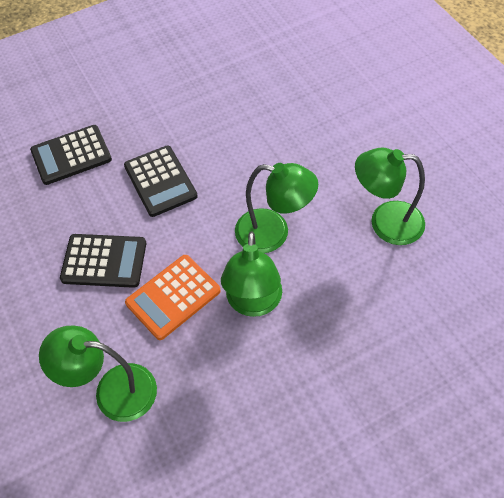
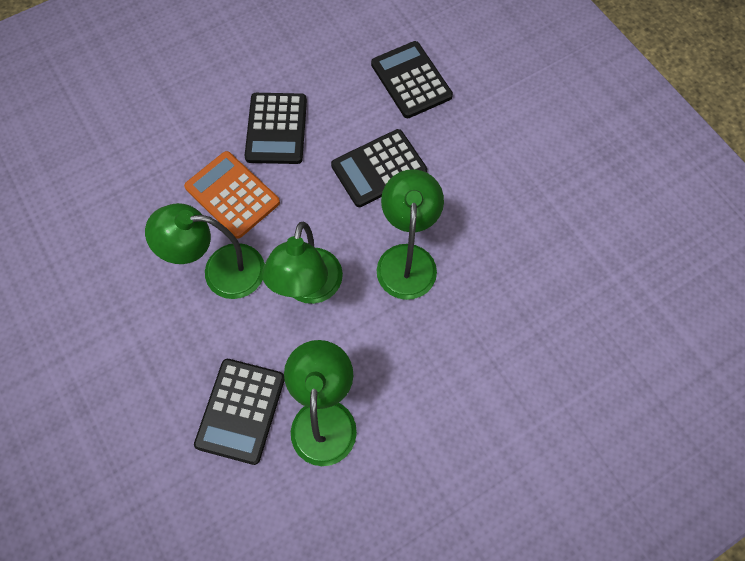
camera: 85 degrees right, 10 degrees up
(113, 391) = (137, 154): green lamp -> green lamp (407, 259)
(384, 282) = (241, 411): none -> black calculator

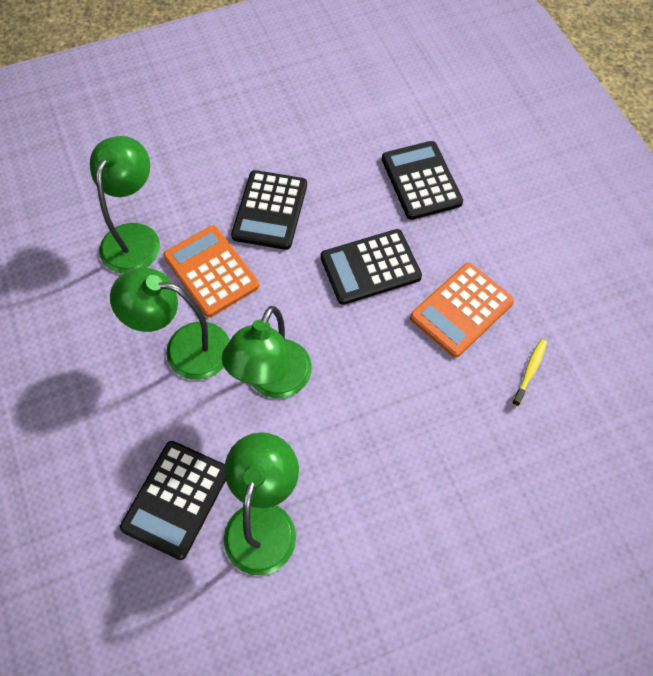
camera: 10 degrees right, 5 degrees down
(407, 259) = (383, 367): green lamp -> green lamp (134, 237)
(468, 195) = (461, 310): none -> orange calculator
(537, 241) = (530, 371): none -> yellow toothbrush

